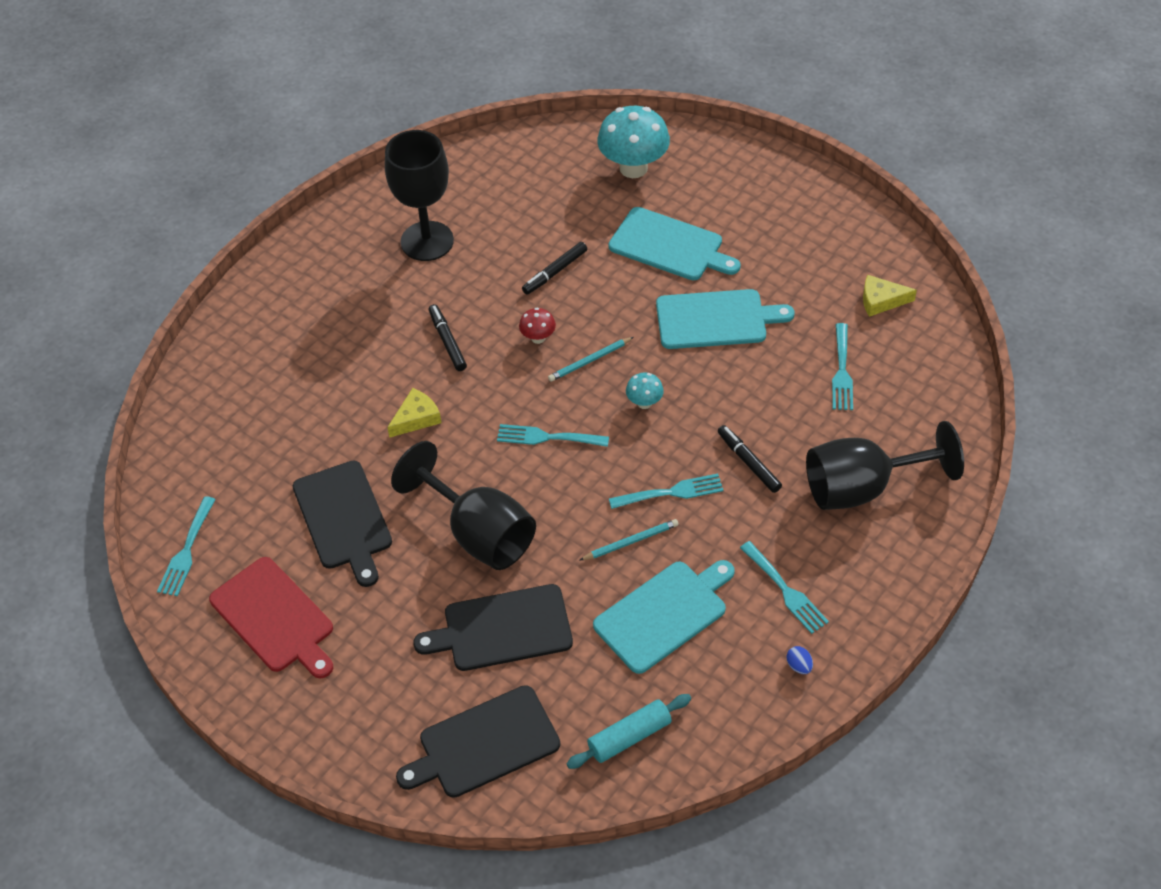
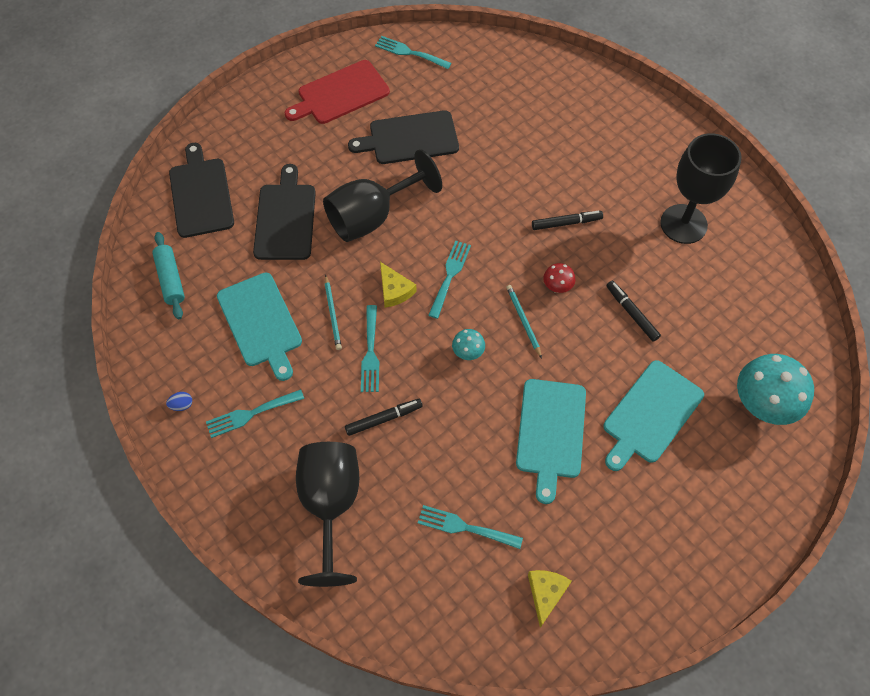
camera: 100 degrees right, 10 degrees up
(416, 418) = (491, 192): yellow cheese -> yellow cheese (394, 290)

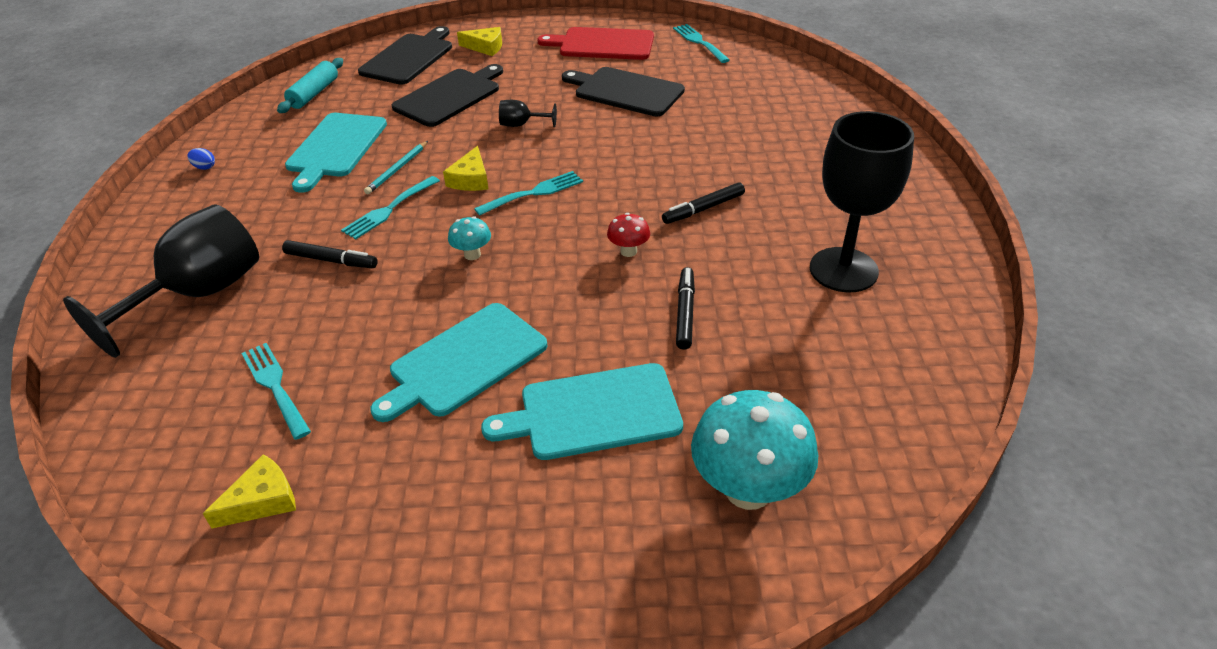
camera: 40 degrees right, 20 degrees down
(250, 147) = (485, 47): none -> yellow cheese
(251, 414) = (240, 199): turquoise fork -> none
(372, 216) = (521, 125): black goblet -> black goblet, size x0.43
(523, 321) = (559, 259): turquoise pencil -> none
(566, 223) = (703, 209): black marker -> black marker turned 120 degrees clockwise

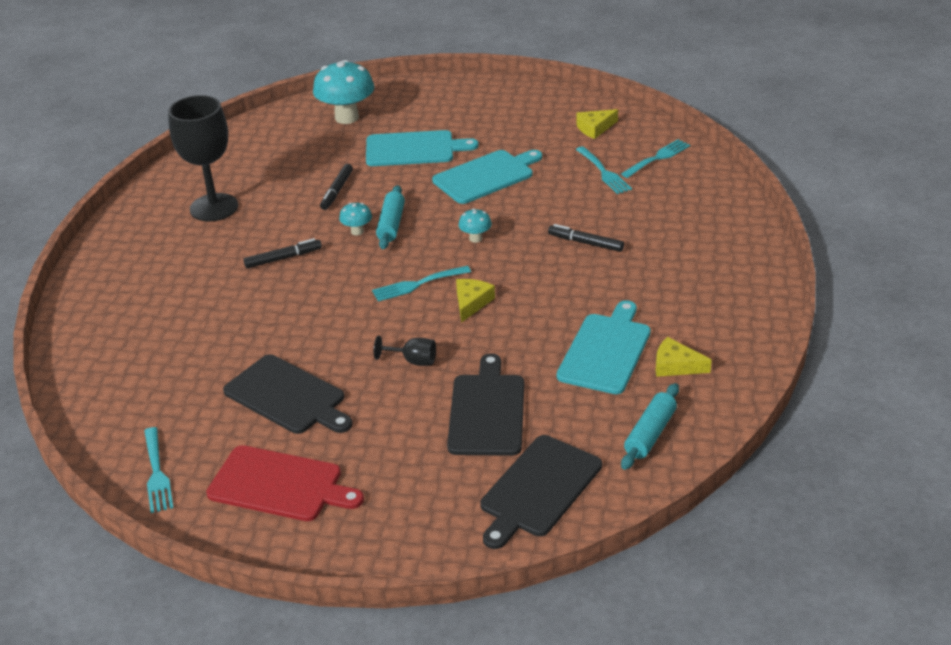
camera: 170 degrees left, 5 degrees down
(198, 295) = (679, 227): black goblet -> none
(204, 167) = (733, 340): blue egg -> none
(389, 210) = (544, 280): turquoise fork -> turquoise fork (658, 158)
(397, 169) = (540, 319): turquoise pencil -> none
(450, 96) = (487, 411): black cutting board -> black cutting board turned 135 degrees clockwise
(485, 47) = (435, 499): yellow cheese -> yellow cheese (675, 365)
(587, 265) = (391, 224): none -> turquoise rolling pin
(628, 251) = (357, 231): red mushroom -> turquoise mushroom

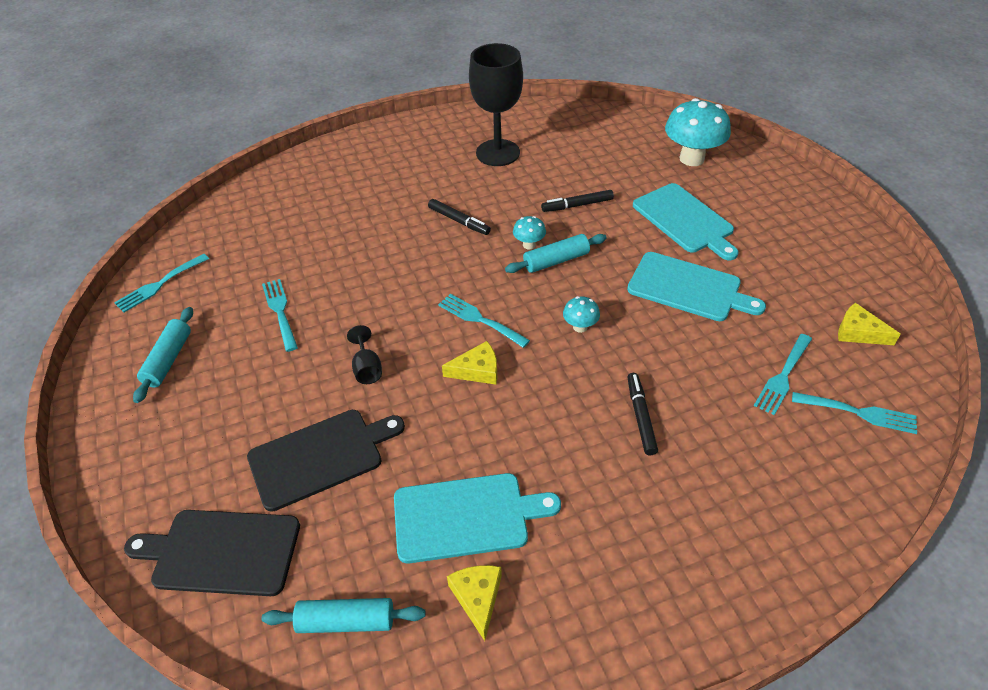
camera: 60 degrees right, 10 degrees up
(280, 485) = (168, 360): red cutting board -> turquoise rolling pin
(288, 396) = (280, 311): black cutting board -> turquoise fork

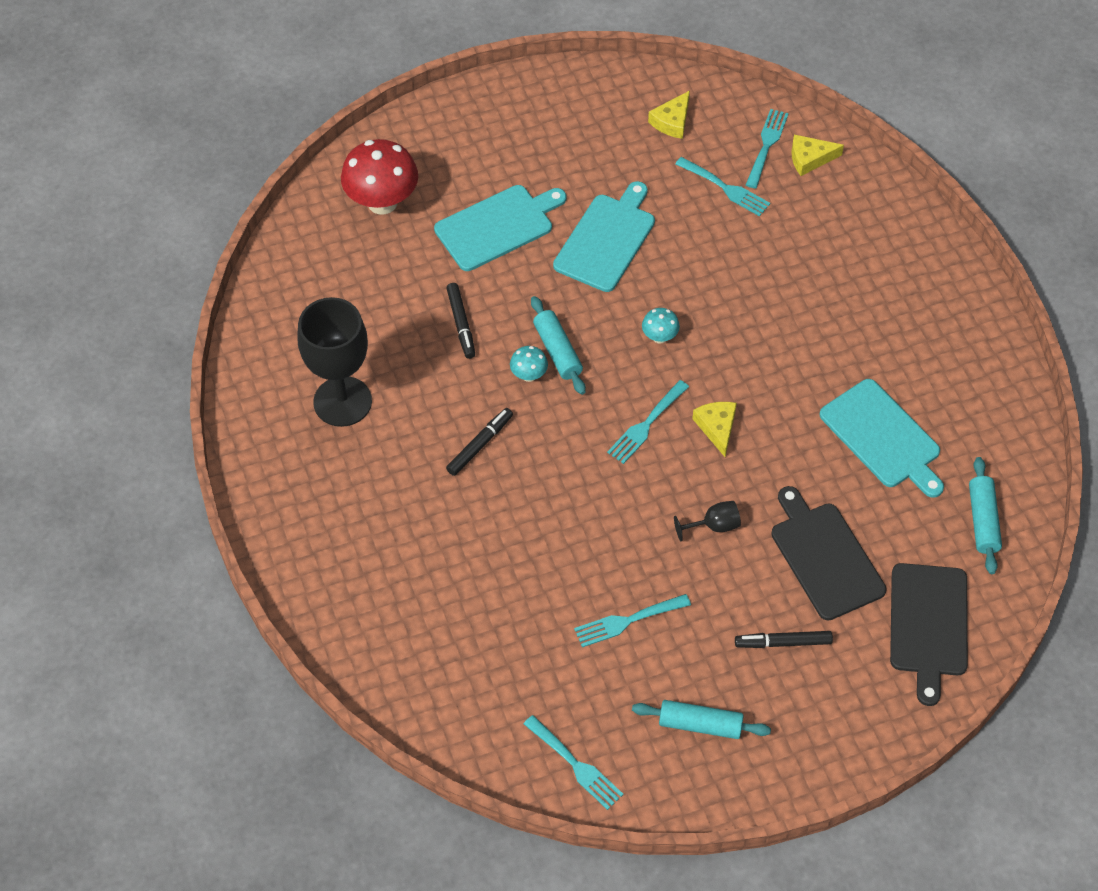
camera: 90 degrees left, 10 degrees up
(466, 516) = (883, 437): turquoise cutting board -> turquoise cutting board turned 150 degrees clockwise
(477, 598) = (956, 429): yellow cheese -> yellow cheese (810, 158)
(640, 417) = (773, 300): black marker -> black marker (783, 642)
(691, 159) = (382, 202): turquoise mushroom -> red mushroom

